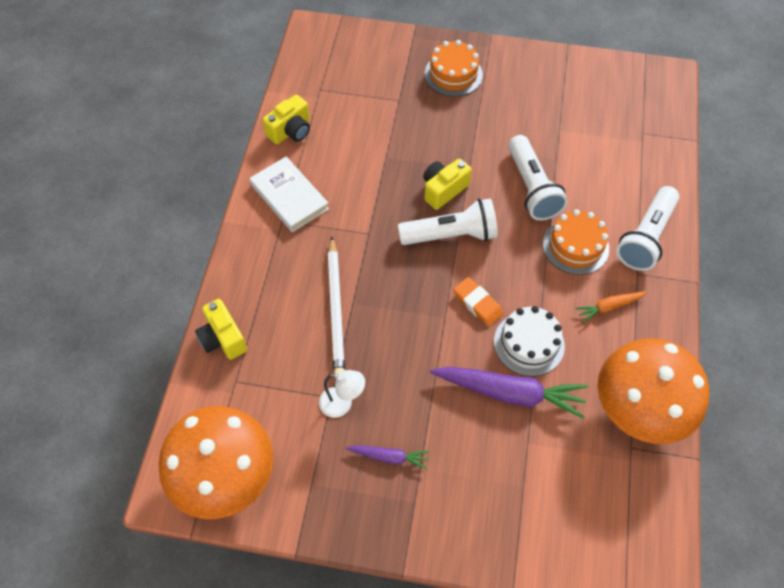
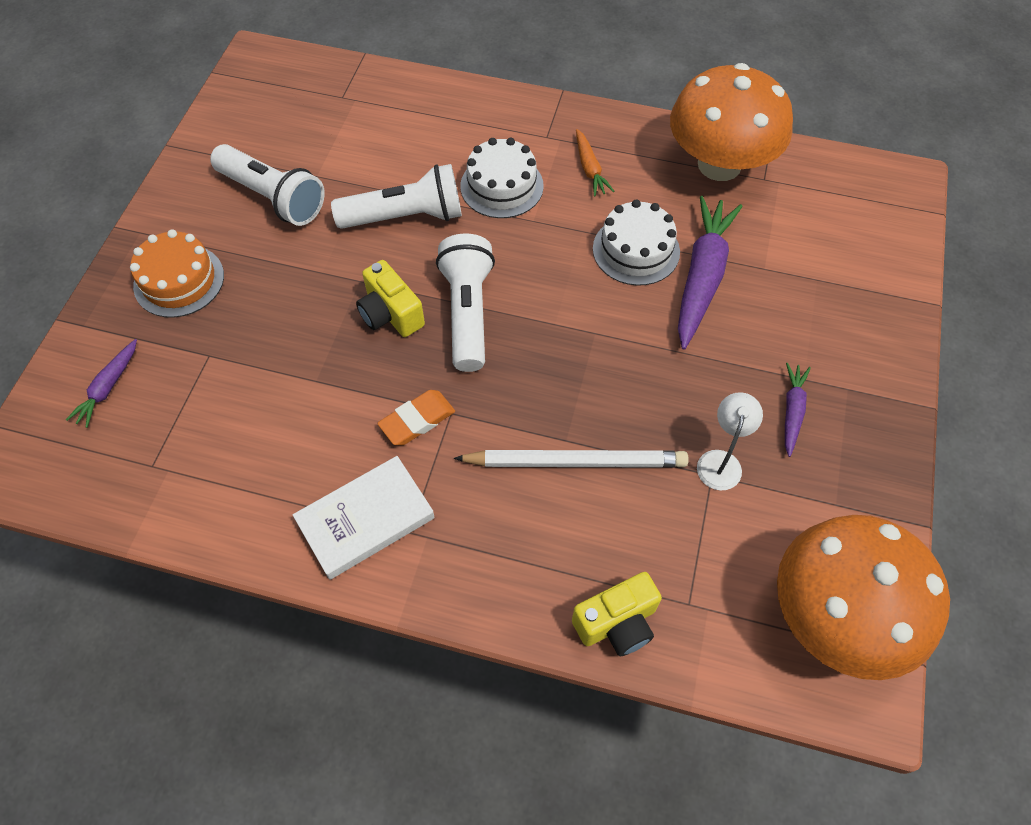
camera: 85 degrees left, 0 degrees up
(291, 131) = (230, 514): yellow camera -> none
(370, 58) = (108, 387): none -> purple carrot
(477, 304) = (577, 295): orange eraser -> orange eraser (417, 420)
(575, 246) = (501, 186): orange cake -> white cake
(646, 237) = (498, 121): white flashlight -> white flashlight (273, 197)

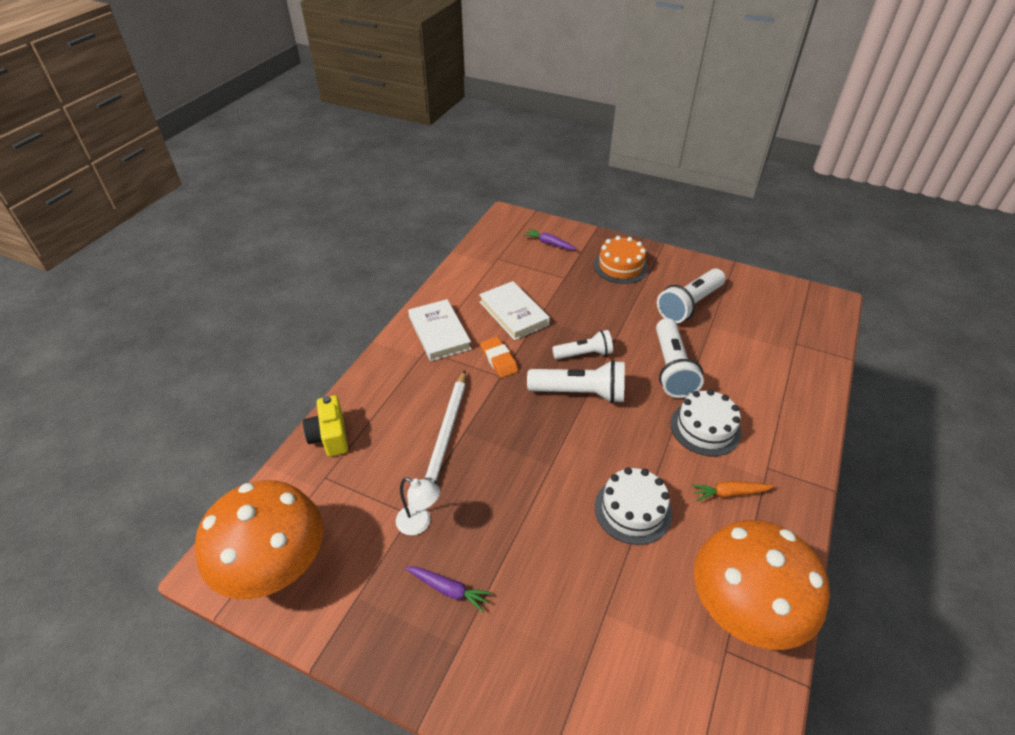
camera: 100 degrees right, 15 degrees down
(306, 416) = (513, 313): none -> white book
(390, 314) = (584, 354): yellow camera -> white flashlight
(702, 277) = (599, 555): purple carrot -> none

